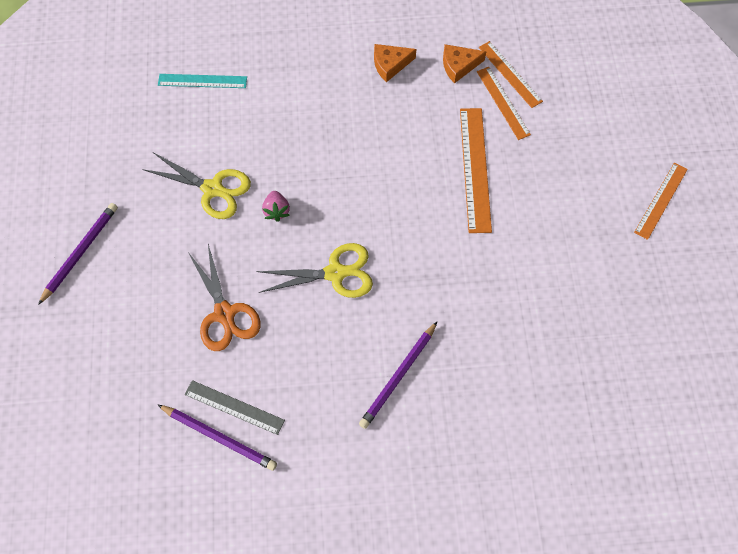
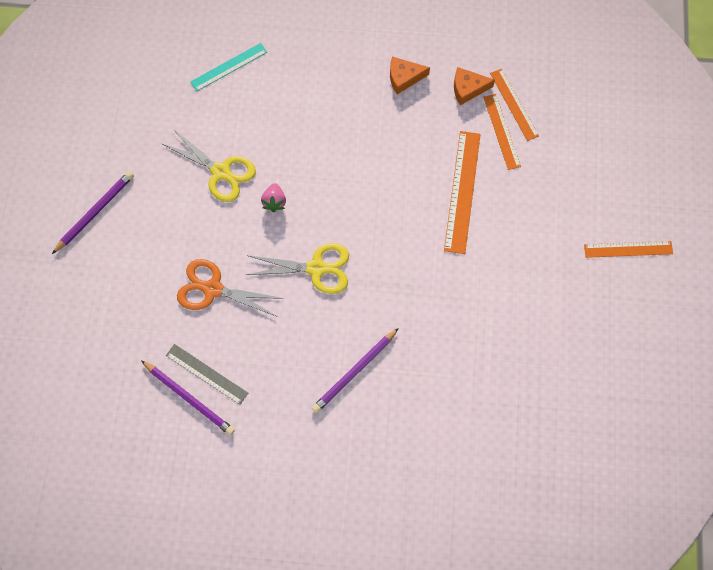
camera: 10 degrees right, 5 degrees up
(202, 81) = (229, 67): turquoise ruler -> turquoise ruler turned 45 degrees counterclockwise
(225, 314) = (212, 289): orange scissors -> orange scissors turned 120 degrees clockwise
(661, 200) = (628, 249): orange ruler -> orange ruler turned 45 degrees clockwise

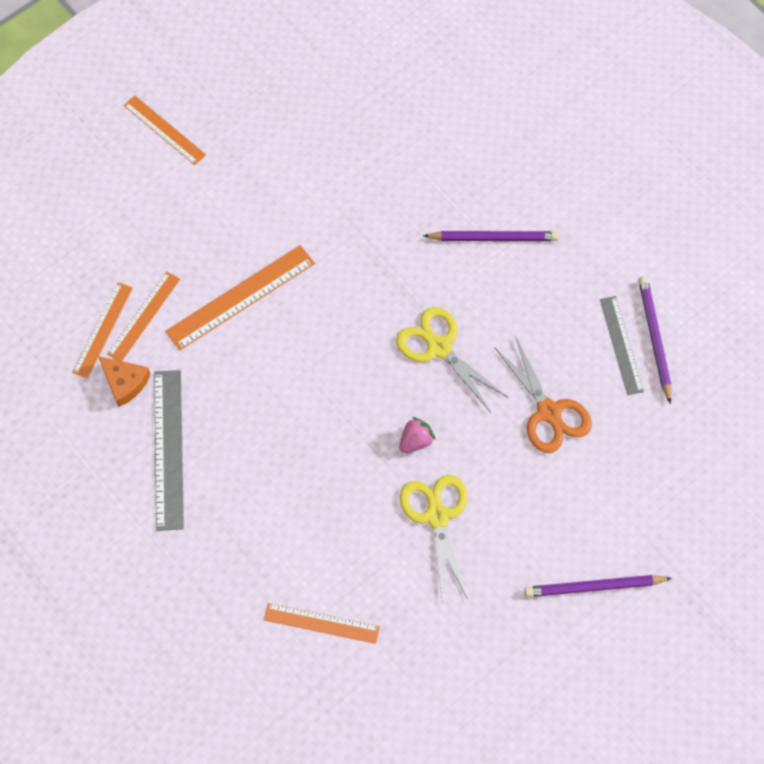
camera: 135 degrees left, 5 degrees down
(229, 67) = (321, 623): turquoise ruler -> orange ruler
(404, 77) = (168, 449): orange cheese -> grey ruler

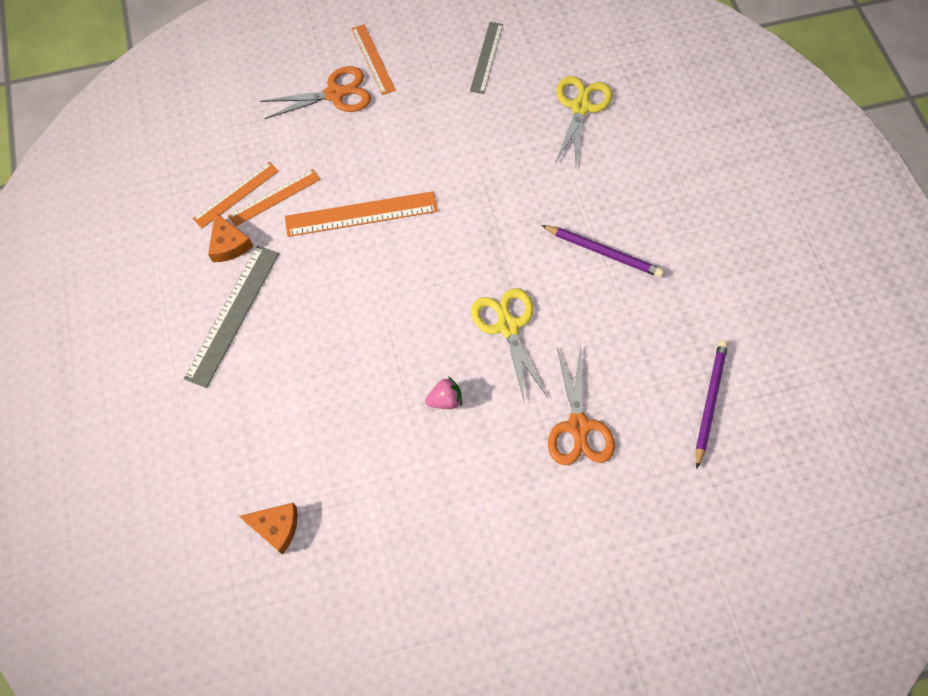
camera: 25 degrees right, 0 degrees up
(145, 183) = (335, 94): none -> orange scissors
(321, 623) = (276, 527): orange ruler -> orange cheese
(436, 516) = (429, 476): yellow scissors -> yellow scissors (580, 107)
(594, 587) = (541, 612): purple pencil -> none
(621, 345) = (675, 394): grey ruler -> grey ruler (486, 57)

